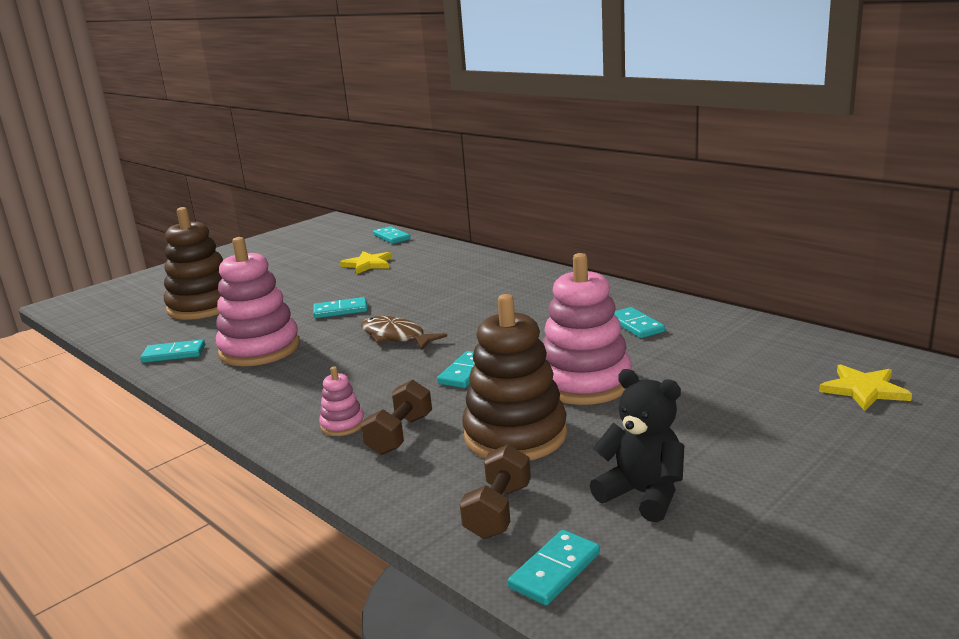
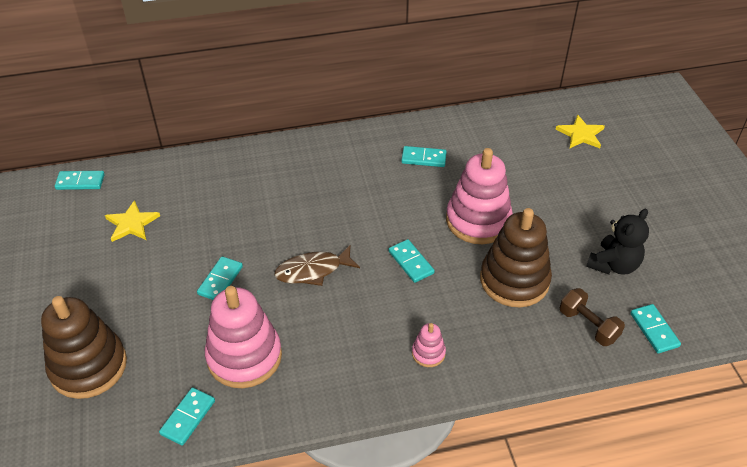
camera: 60 degrees left, 25 degrees up
(400, 435) = (468, 330): brown dumbbell -> none
(643, 494) = (613, 265): black teddy bear -> black teddy bear turned 150 degrees clockwise

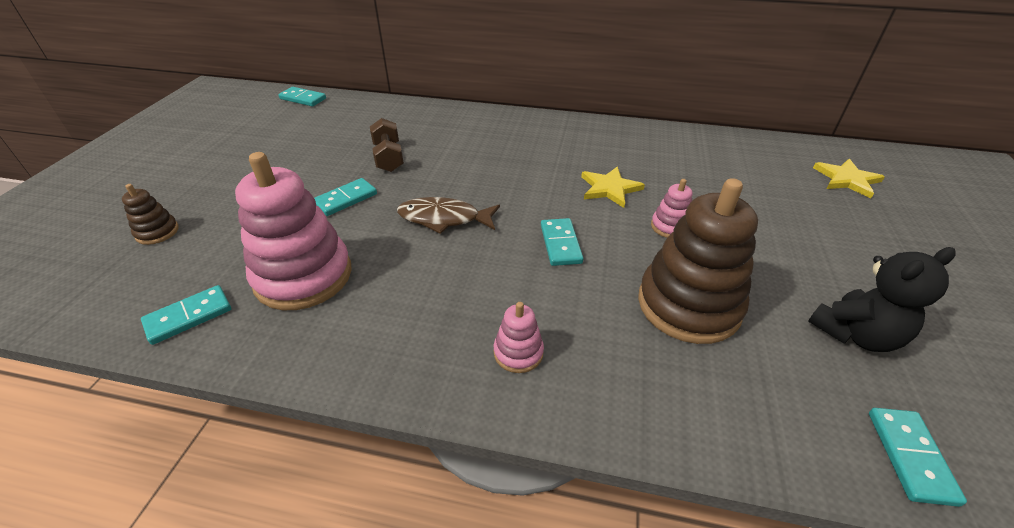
camera: 25 degrees right, 5 degrees down
(88, 366) = (157, 232): brown stacking toy -> brown stacking toy, size x0.45
(132, 223) = (313, 135): yellow star -> yellow star (609, 188)
(423, 158) = (635, 156): turquoise domino -> none
(478, 220) = (670, 227): pink stacking toy -> pink stacking toy, size x0.45
(588, 325) = (785, 405): brown dumbbell -> brown dumbbell (388, 158)

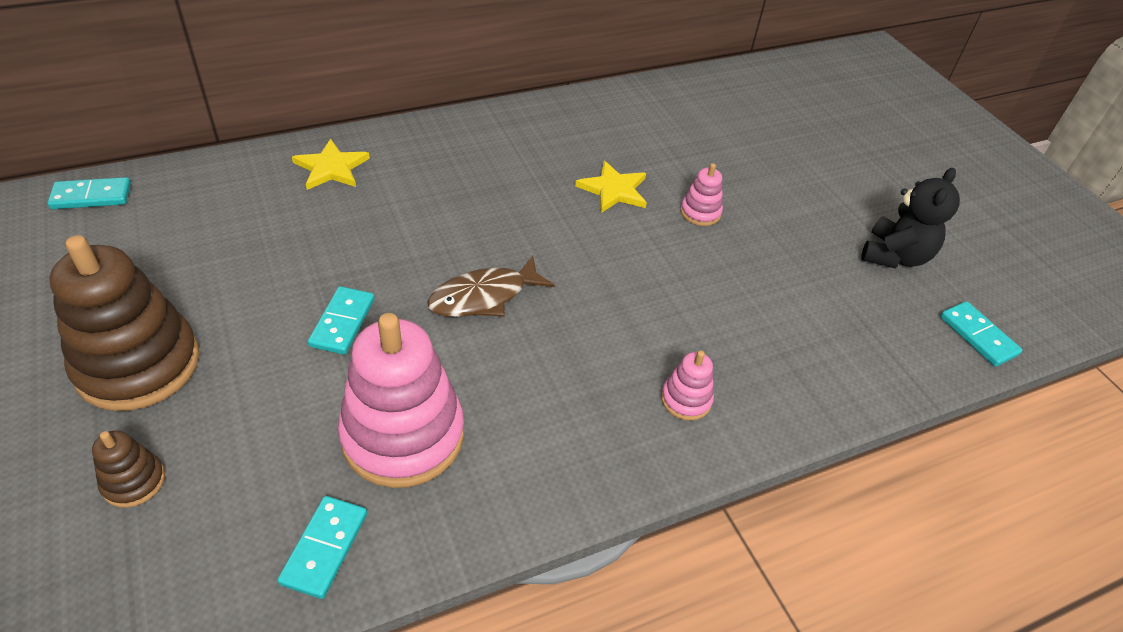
camera: 40 degrees left, 5 degrees up
(388, 158) = (333, 244): brown dumbbell -> none
(561, 244) = (624, 274): turquoise domino -> none
(688, 305) = (773, 286): brown stacking toy -> brown stacking toy (138, 364)
(846, 179) = (796, 102): yellow star -> yellow star (331, 168)

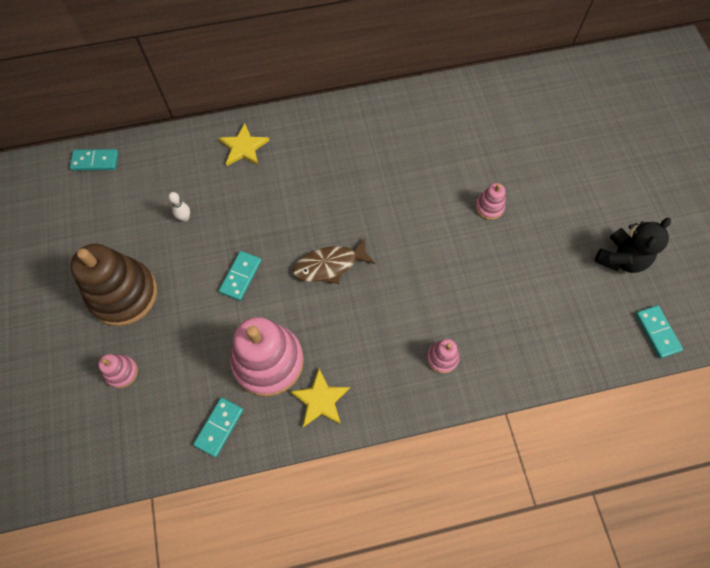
camera: 15 degrees right, 20 degrees up
(134, 481) = (122, 372): brown stacking toy -> pink stacking toy
(244, 255) = (185, 218): none -> white bowling pin
(613, 190) = (432, 181): yellow star -> yellow star (320, 400)

